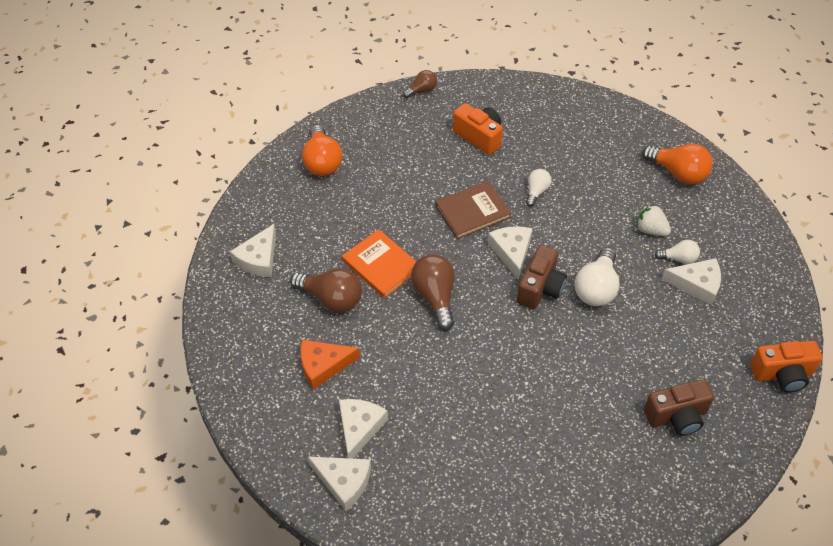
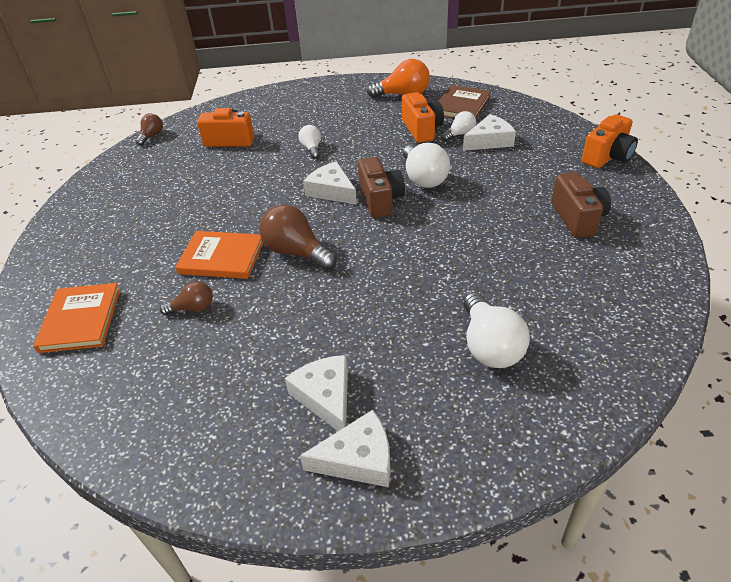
camera: 35 degrees left, 10 degrees down
(259, 259) = (80, 320): white cheese -> orange book
(322, 162) = (93, 217): orange light bulb -> none
(323, 365) = (234, 367): orange cheese -> none
(331, 299) = (193, 308): brown light bulb -> brown light bulb, size x0.57
(472, 211) = (271, 183): brown book -> brown book (461, 106)
(492, 470) = (489, 346): none -> white light bulb
(651, 230) = (422, 129): white strawberry -> orange camera
(676, 416) = (577, 218): brown camera -> brown camera turned 45 degrees counterclockwise

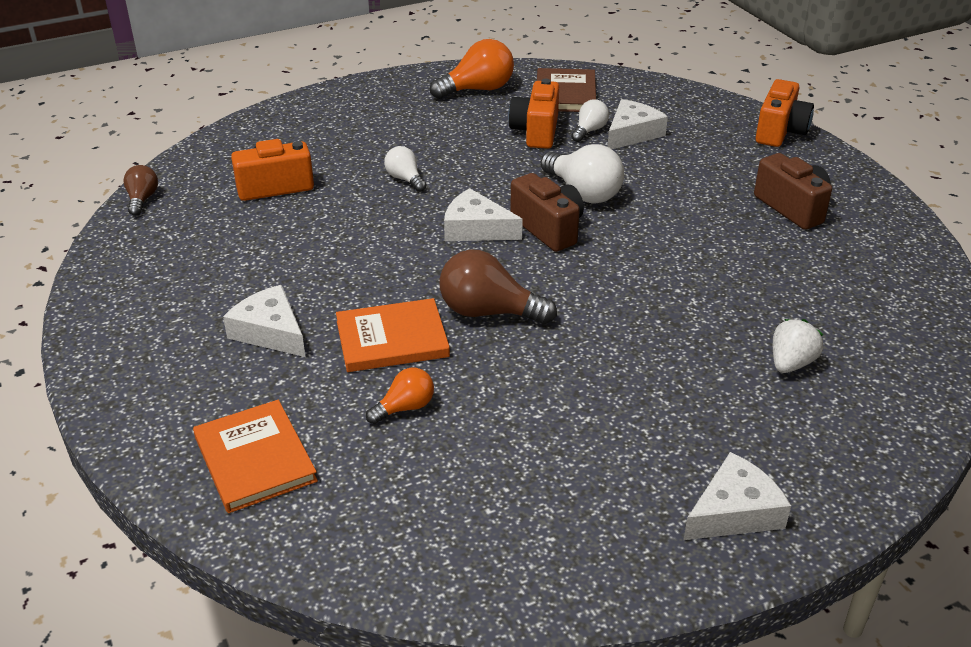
camera: 25 degrees left, 5 degrees down
(193, 308) = (405, 408): brown light bulb -> orange light bulb
(326, 397) = (651, 461): white cheese -> white cheese (270, 332)
(422, 129) = (536, 132): orange camera -> orange camera turned 135 degrees counterclockwise
(489, 346) = (791, 363): white light bulb -> white strawberry

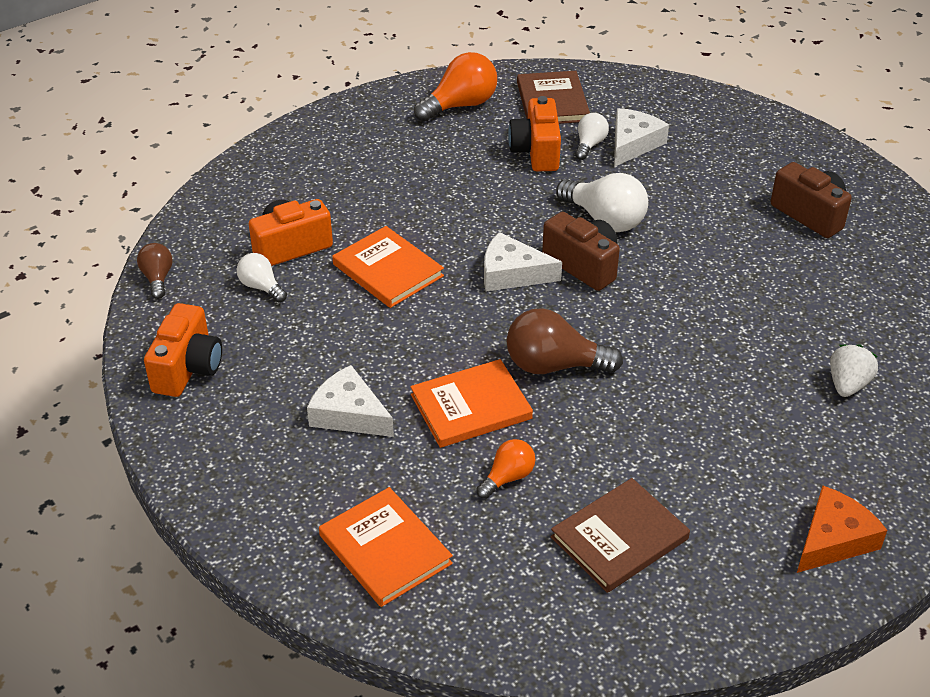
camera: 10 degrees left, 5 degrees up
(357, 214) = (387, 270): none -> orange book
(405, 179) = (422, 223): white light bulb -> white light bulb (261, 287)
(501, 480) = (619, 538): none -> brown book
(734, 511) = (833, 539): white cheese -> orange cheese
(780, 132) = (777, 126): orange camera -> orange camera (188, 368)

